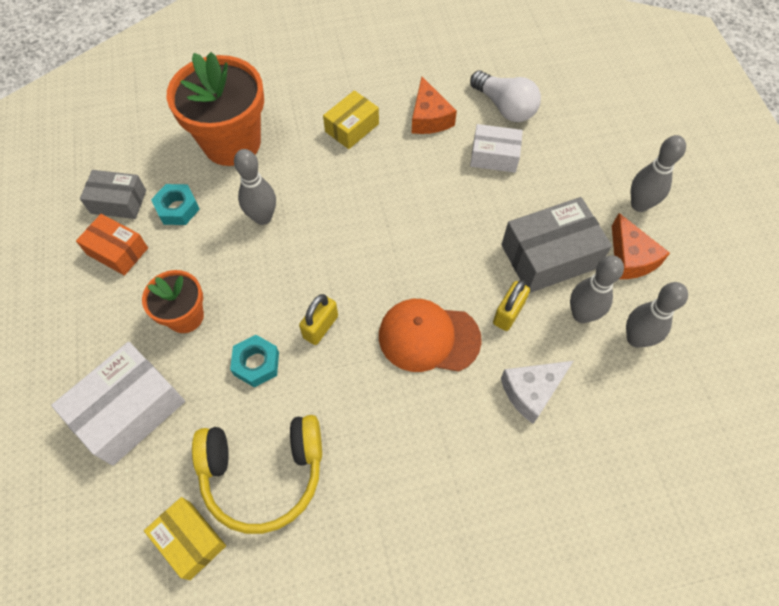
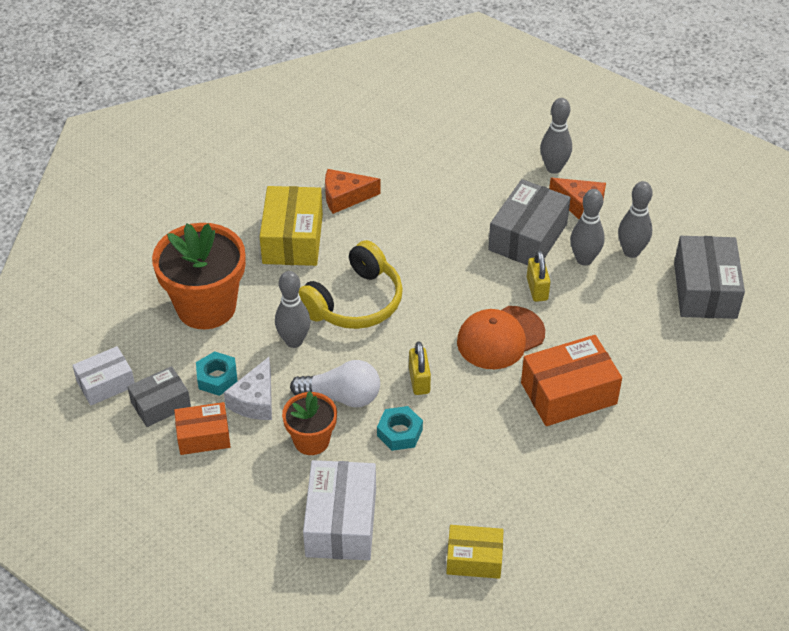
camera: 40 degrees left, 15 degrees down
(263, 474) = (479, 489): yellow headphones -> yellow headphones (354, 302)
(352, 128) = (292, 239): yellow box -> yellow box, size x1.62
(429, 117) = (345, 197): orange cheese -> orange cheese turned 135 degrees clockwise
(434, 441) = (568, 393): none -> orange box
(494, 156) = (422, 195): white box -> white box (106, 383)
(505, 107) = (394, 157): white light bulb -> white light bulb (342, 396)
(532, 391) = (599, 324): white cheese -> white cheese (255, 400)
(674, 434) = (705, 290): none -> grey box

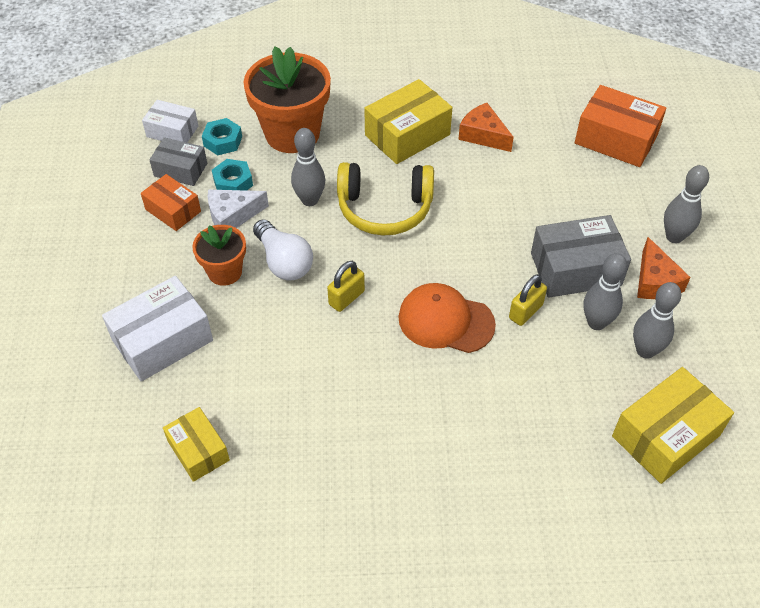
camera: 50 degrees right, 5 degrees up
(399, 433) = (282, 319): turquoise nut -> turquoise nut (223, 141)
(568, 393) = (434, 406): orange box -> orange box (616, 139)
(705, 290) = (665, 436): grey box -> yellow box

